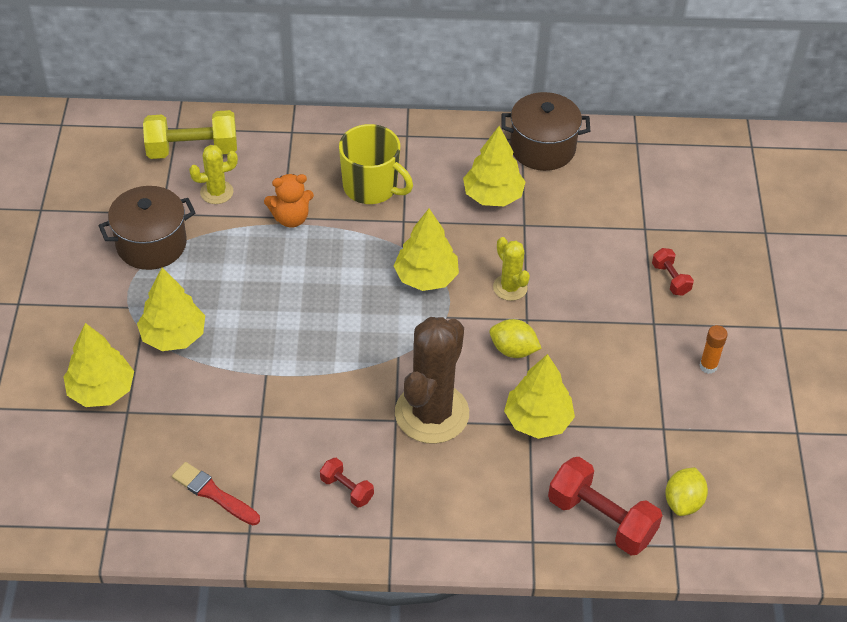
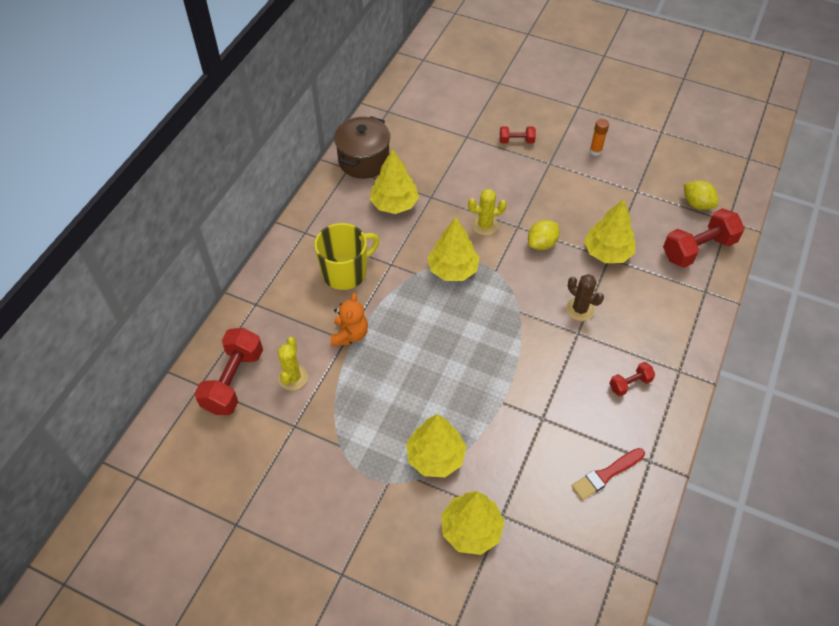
camera: 65 degrees left, 5 degrees up
(151, 244) = (326, 444): brown pot -> none
(192, 150) = (233, 381): yellow dumbbell -> red dumbbell
(432, 413) = (580, 309): brown cactus -> brown cactus, size x0.50

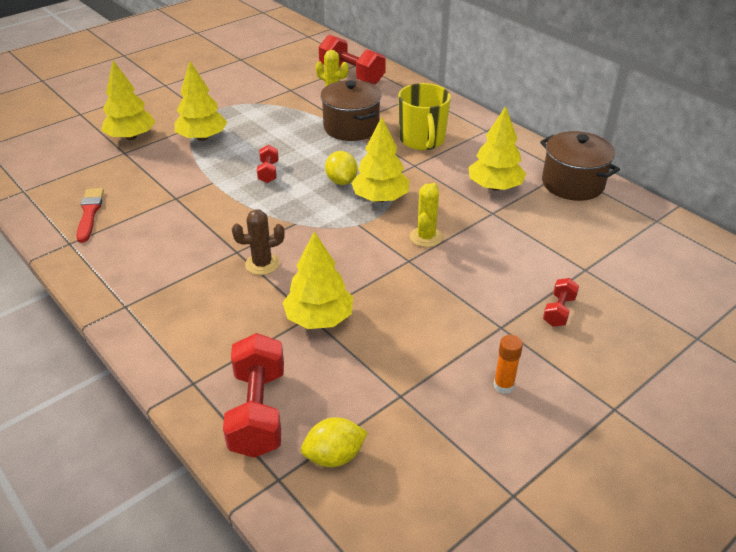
camera: 115 degrees right, 15 degrees down
(350, 334) = (351, 127): orange teddy bear -> brown pot
(542, 243) = (370, 270): yellow lemon -> yellow lemon (341, 181)
(630, 384) = (149, 263): red dumbbell -> red dumbbell (268, 172)

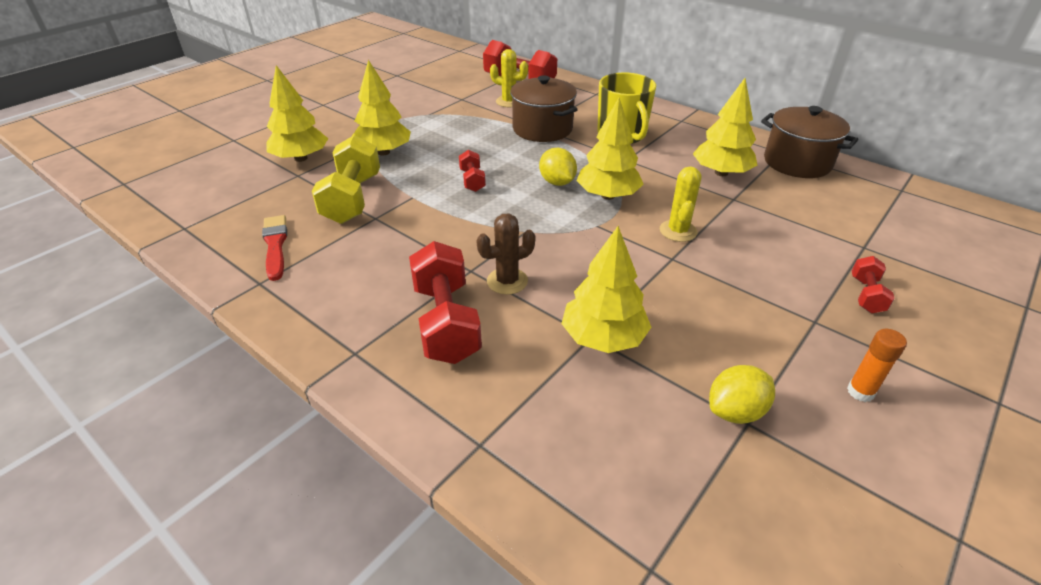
camera: 10 degrees left, 0 degrees up
(162, 179) = (352, 199): none -> yellow dumbbell
(258, 411) = (581, 472): red dumbbell -> red dumbbell (446, 322)
(334, 456) = (709, 522): yellow lemon -> yellow lemon (735, 411)

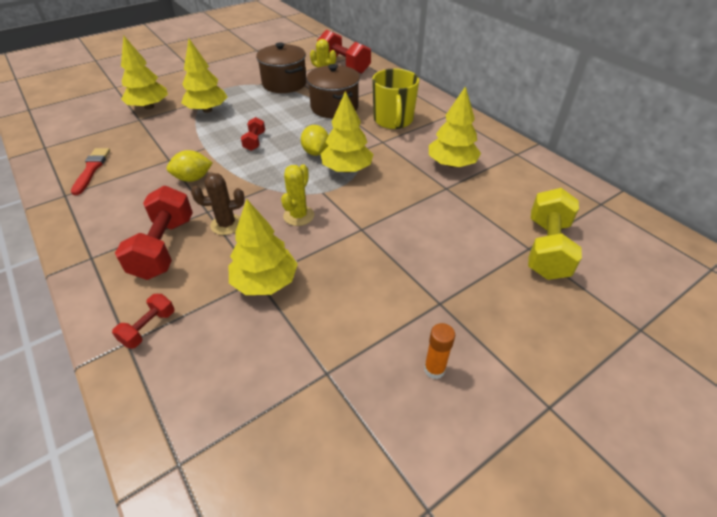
camera: 15 degrees right, 5 degrees up
(352, 199) = (163, 143): yellow dumbbell -> yellow dumbbell (547, 249)
(678, 231) = (381, 207): yellow cactus -> yellow cactus (298, 216)
(735, 411) = (323, 361): yellow lemon -> yellow lemon (193, 178)
(797, 162) = (523, 165): brown pot -> brown pot (284, 84)
(866, 295) = (499, 290): red dumbbell -> red dumbbell (149, 328)

